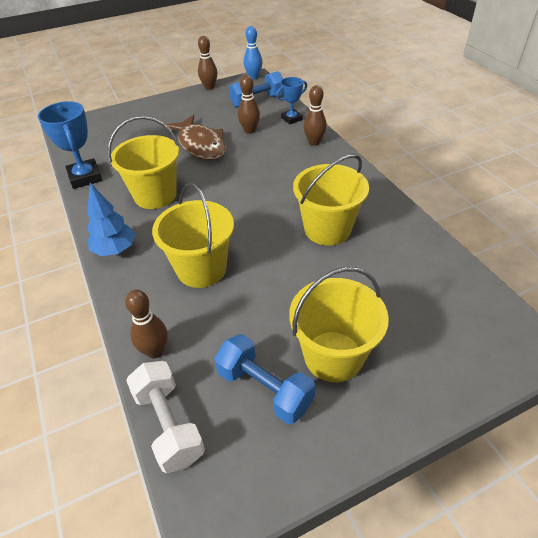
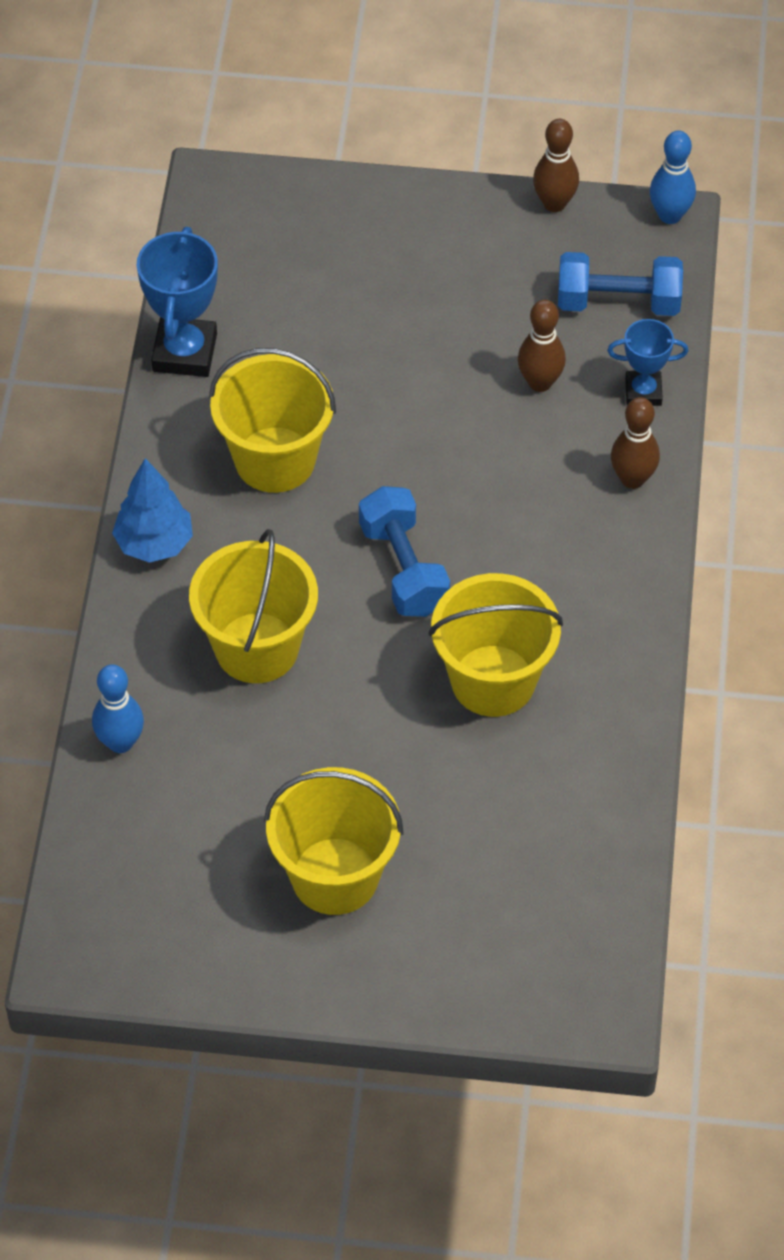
camera: 30 degrees right, 10 degrees up
(155, 351) = (120, 742): brown bowling pin -> blue bowling pin
(169, 424) = (84, 845): white dumbbell -> none
(201, 145) = (425, 374): brown fish -> none
(264, 389) = (220, 867): blue dumbbell -> blue dumbbell (403, 569)

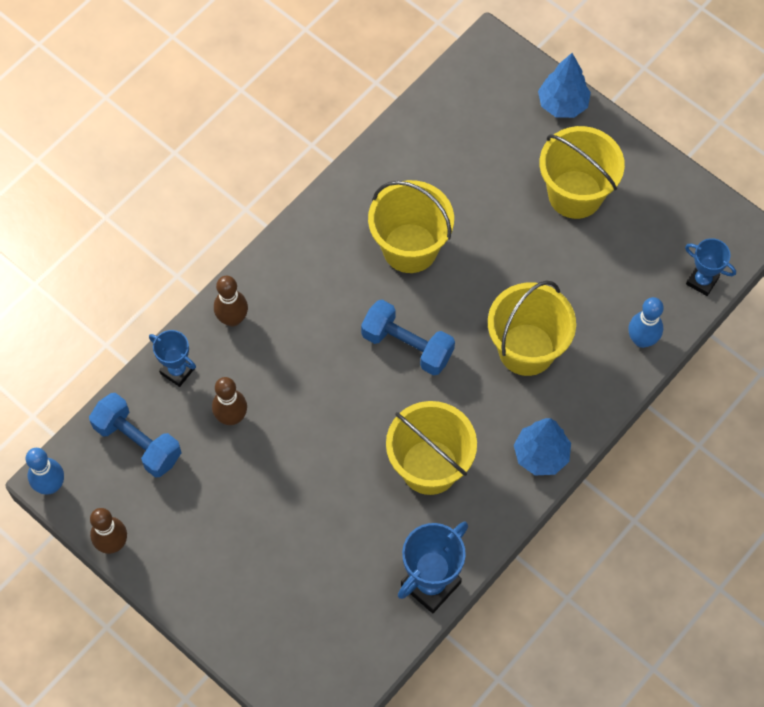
camera: 145 degrees left, 10 degrees up
(89, 862) = (702, 281): none -> blue trophy
(403, 569) = (407, 346): blue dumbbell -> blue dumbbell turned 75 degrees counterclockwise
(442, 992) = (562, 104): none -> blue tree

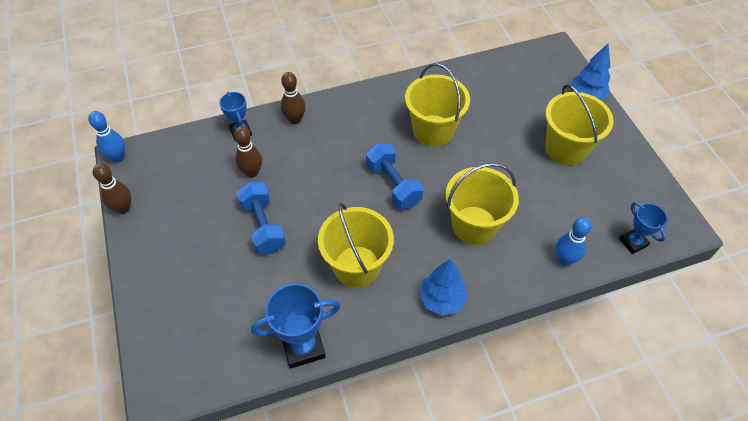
camera: 30 degrees right, 10 degrees down
(138, 442) = (186, 159): blue dumbbell -> blue dumbbell (263, 226)

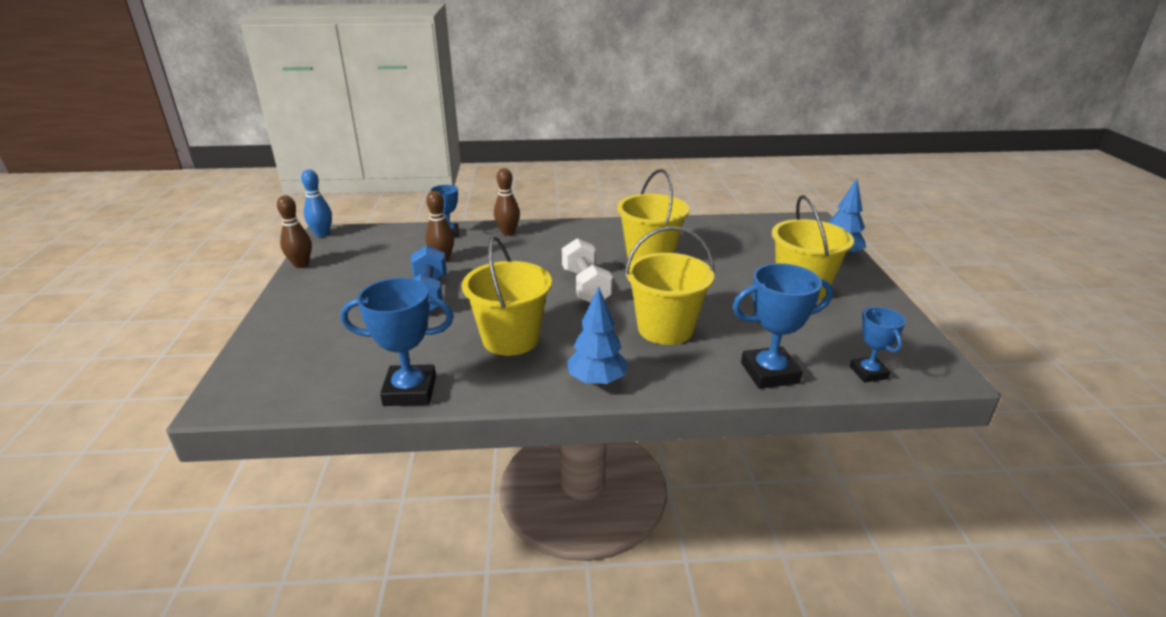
camera: 15 degrees right, 25 degrees down
(393, 185) = (586, 287): blue dumbbell -> white dumbbell
(564, 259) = (769, 373): blue bowling pin -> blue trophy

